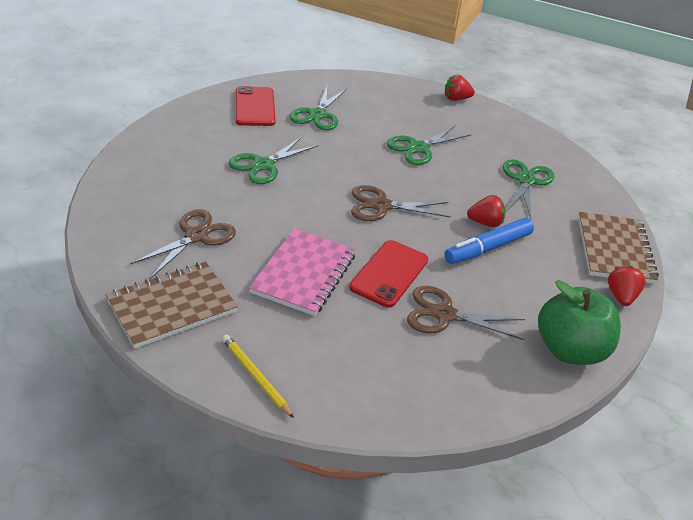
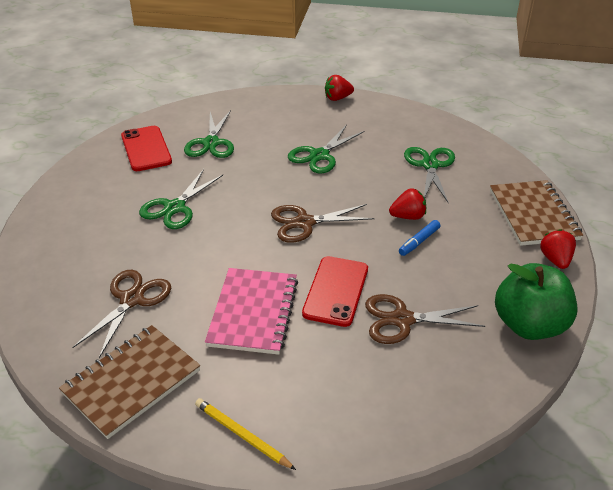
camera: 10 degrees left, 0 degrees up
(487, 248) = (419, 241): blue marker -> blue marker, size x0.57

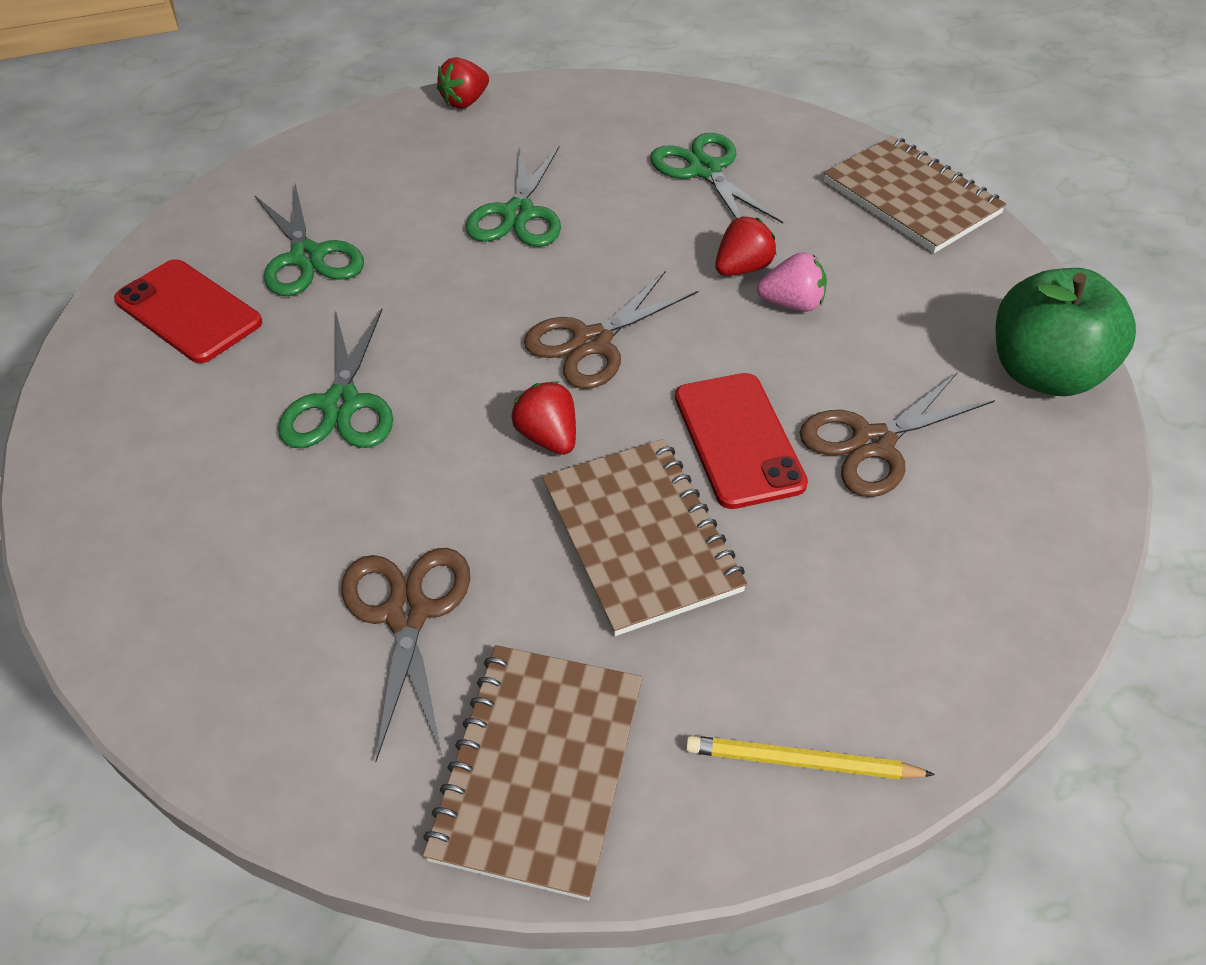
camera: 30 degrees left, 10 degrees up
(253, 312) = (640, 537): pink notebook -> brown notebook
(419, 241) = (791, 304): blue marker -> pink strawberry
(555, 260) = (994, 257): red strawberry -> red strawberry (548, 437)

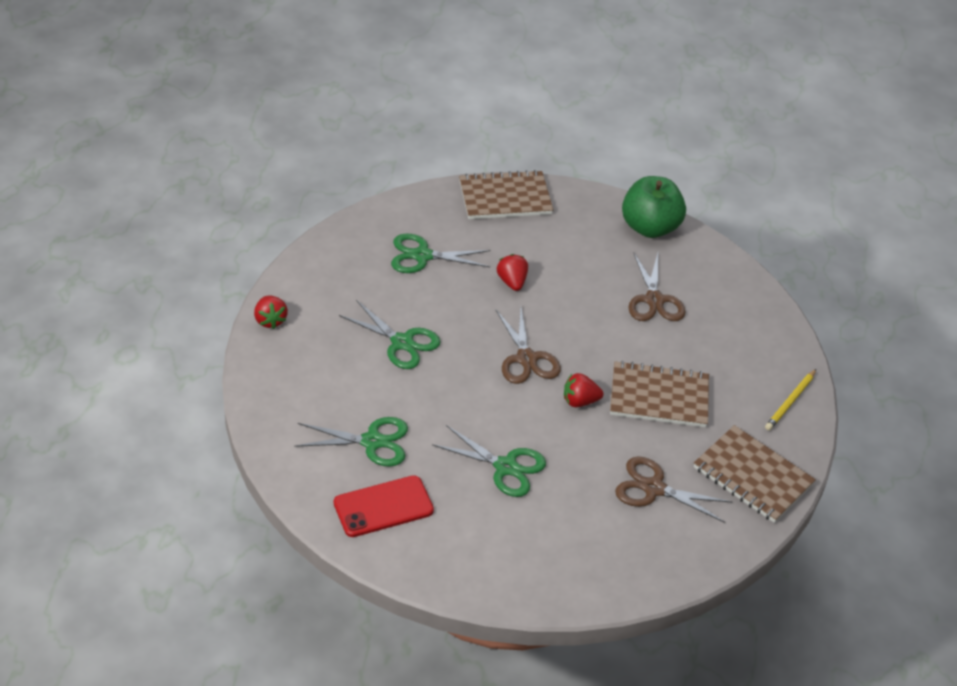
camera: 65 degrees left, 5 degrees down
(738, 440) = (624, 340): red phone -> none
(791, 304) = (550, 278): pink strawberry -> none

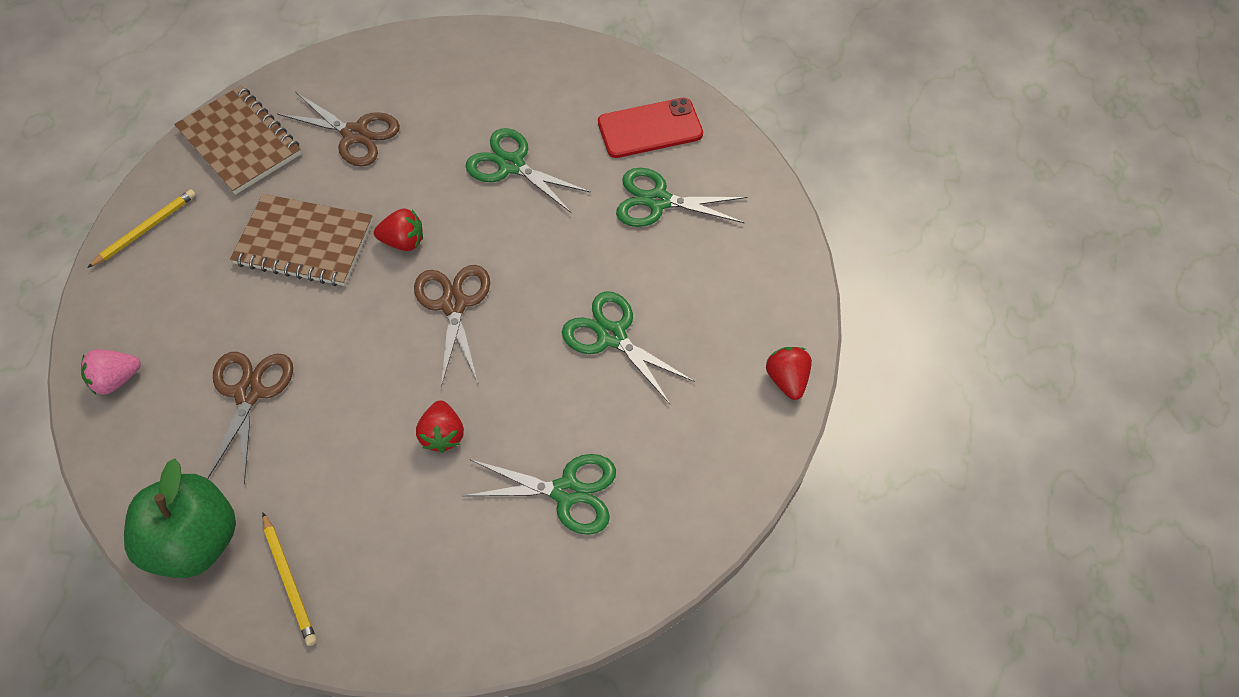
camera: 170 degrees left, 15 degrees up
(505, 198) = (412, 620): brown notebook -> none
(584, 212) = (289, 580): none -> yellow pencil
(750, 305) = (117, 379): none -> pink strawberry

